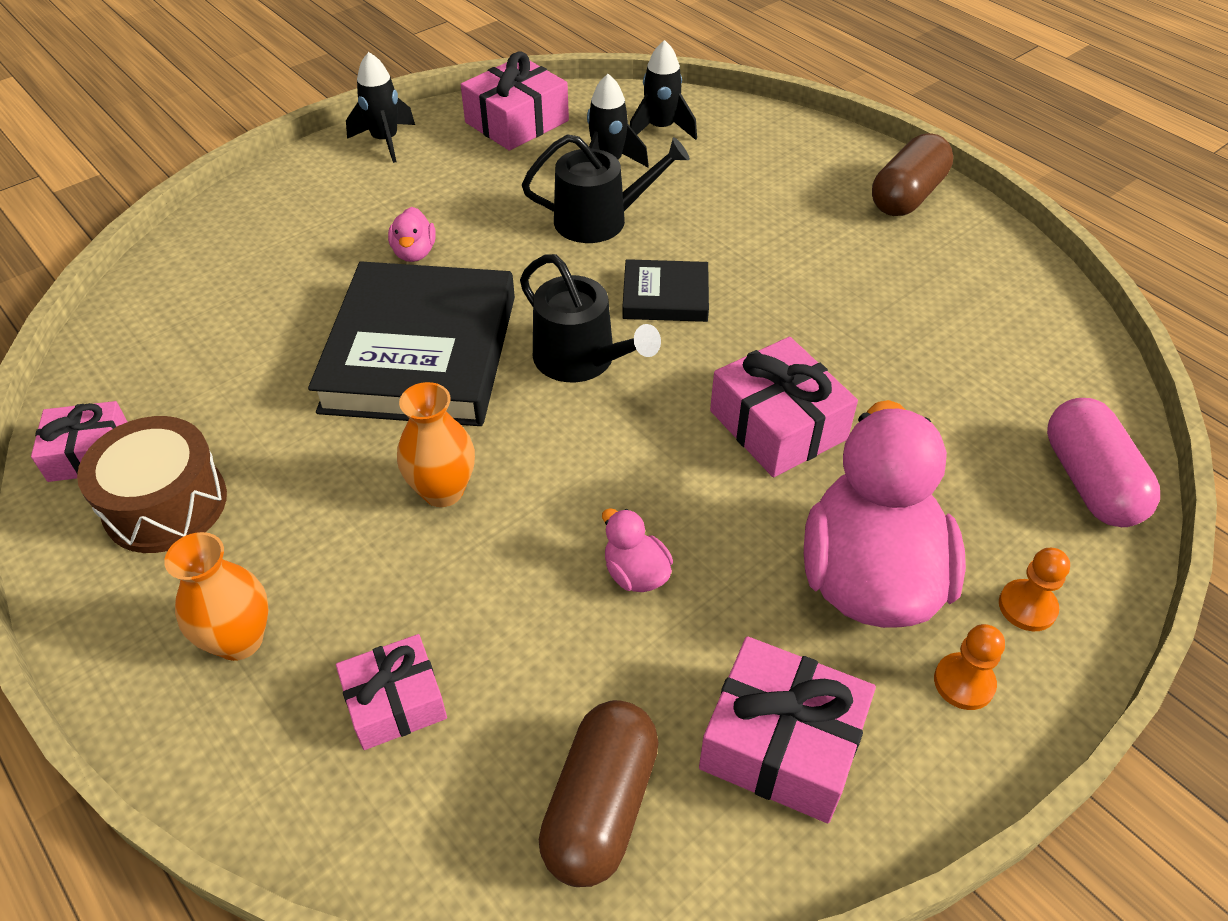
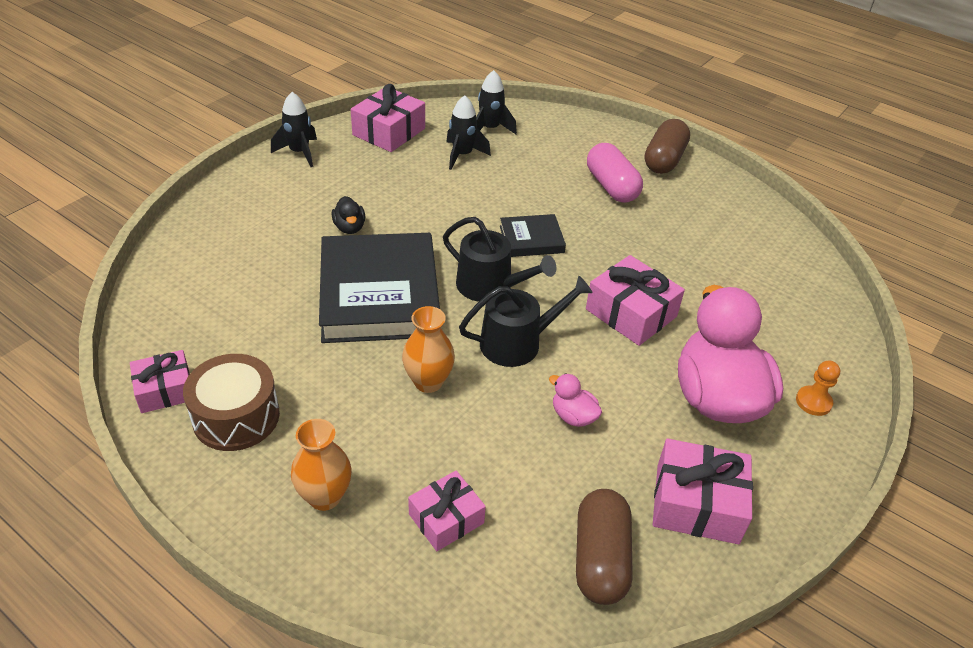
camera: 15 degrees left, 5 degrees down
(414, 253) = (349, 227): pink duck -> black duck
(599, 220) = (470, 193): black watering can -> black watering can (517, 343)
(964, 683) = (791, 451): orange pawn -> none
(1089, 482) = (826, 324): pink capsule -> pink capsule (611, 186)

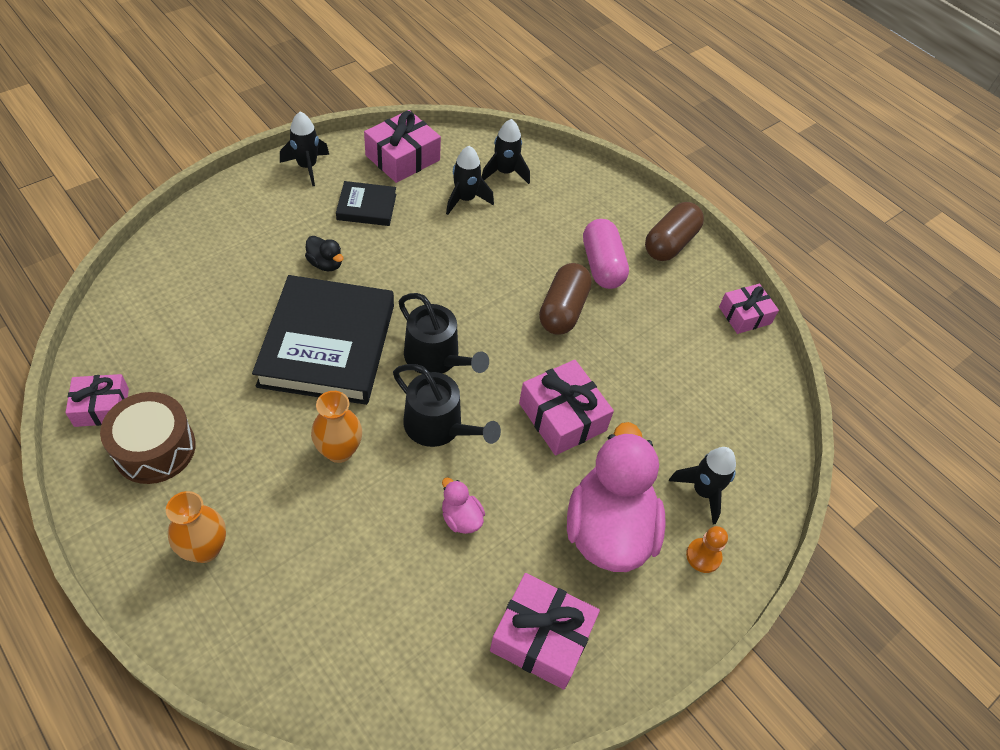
camera: 10 degrees right, 10 degrees up
(349, 227) = (325, 264): black duck -> black duck turned 45 degrees counterclockwise
(446, 519) = (304, 597): pink gift -> pink gift (744, 315)
(517, 343) = (438, 426): black watering can -> black watering can turned 45 degrees clockwise
(531, 239) = (497, 312): black book -> black book (366, 207)
(600, 559) = (428, 671): brown capsule -> brown capsule (563, 310)
(787, 349) = (703, 491): none -> black rocket

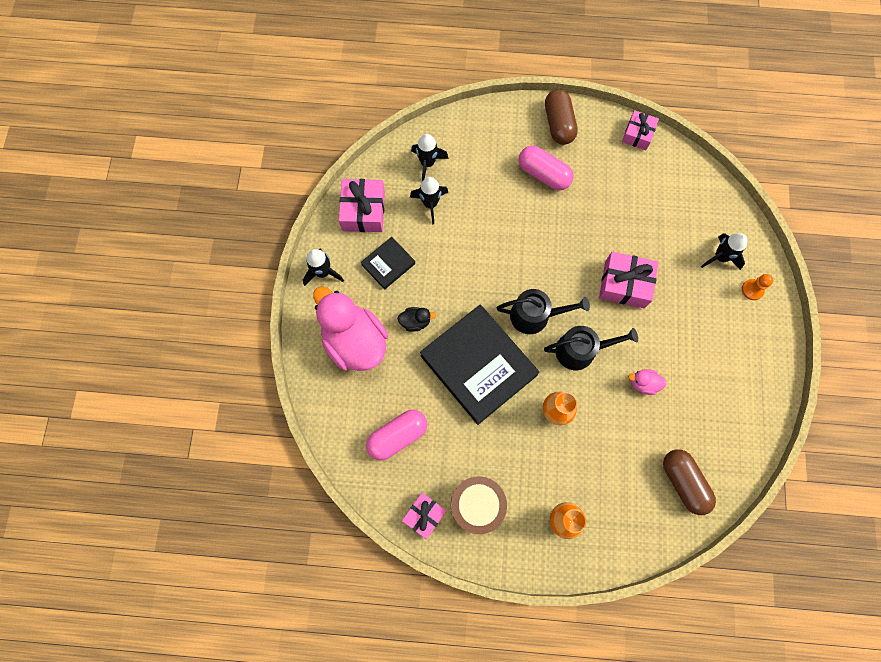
camera: 40 degrees left, 20 degrees up
(179, 327) = (397, 436): none -> pink capsule
(541, 638) = (734, 399): pink gift -> none
(563, 310) = (557, 223): brown capsule -> brown capsule (683, 482)
(608, 530) = (704, 320): pink duck -> pink duck (355, 341)

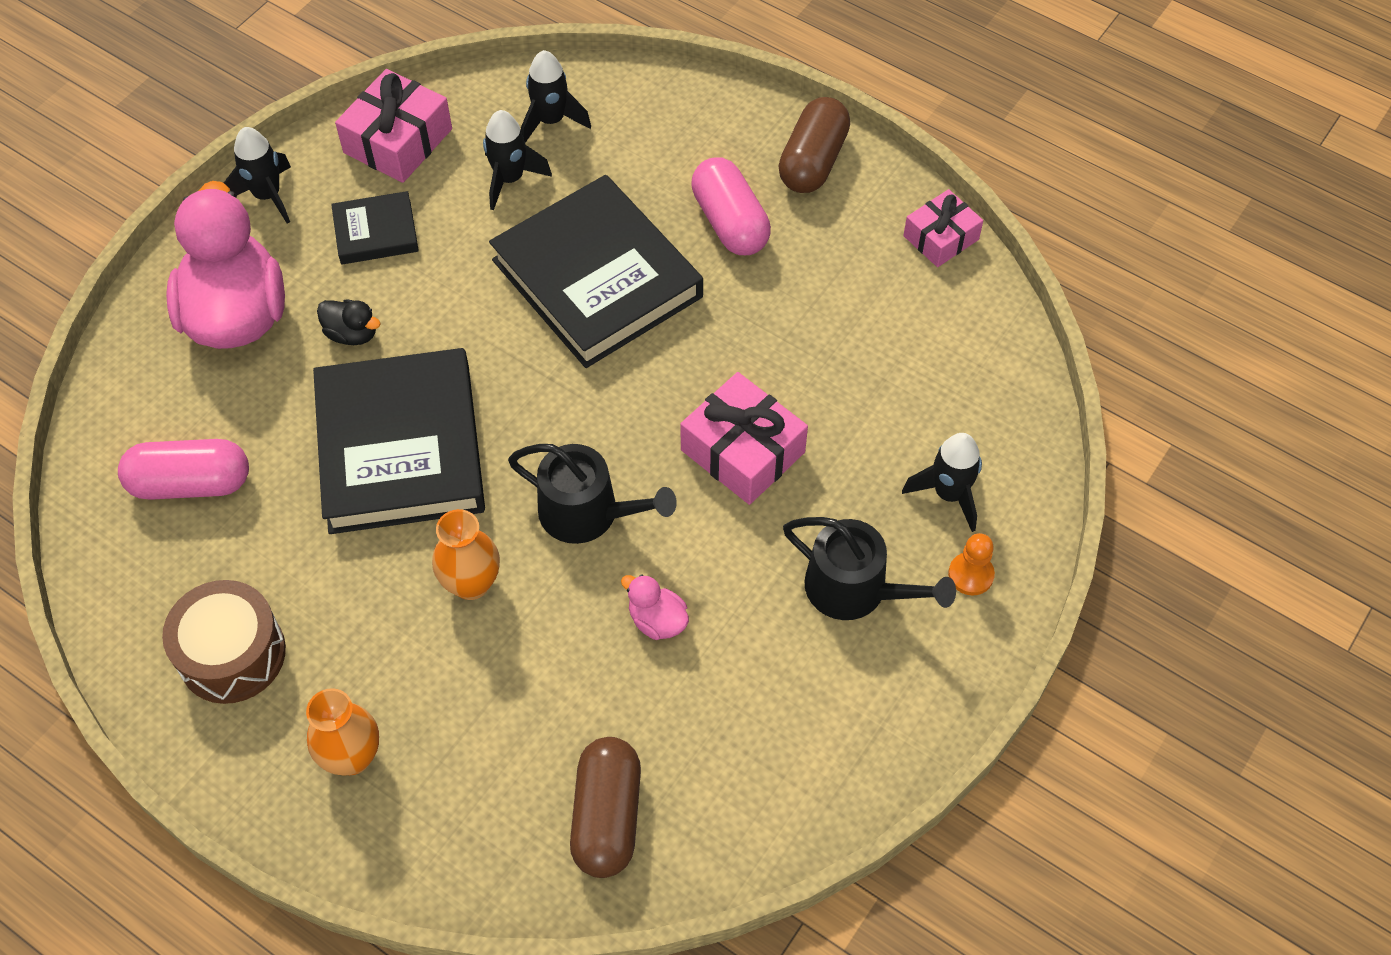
camera: 30 degrees right, 15 degrees down
(424, 515) = (137, 622): pink gift -> none
(505, 234) = (597, 278): none -> black book
(535, 315) = (551, 421): black watering can -> black watering can (855, 589)

